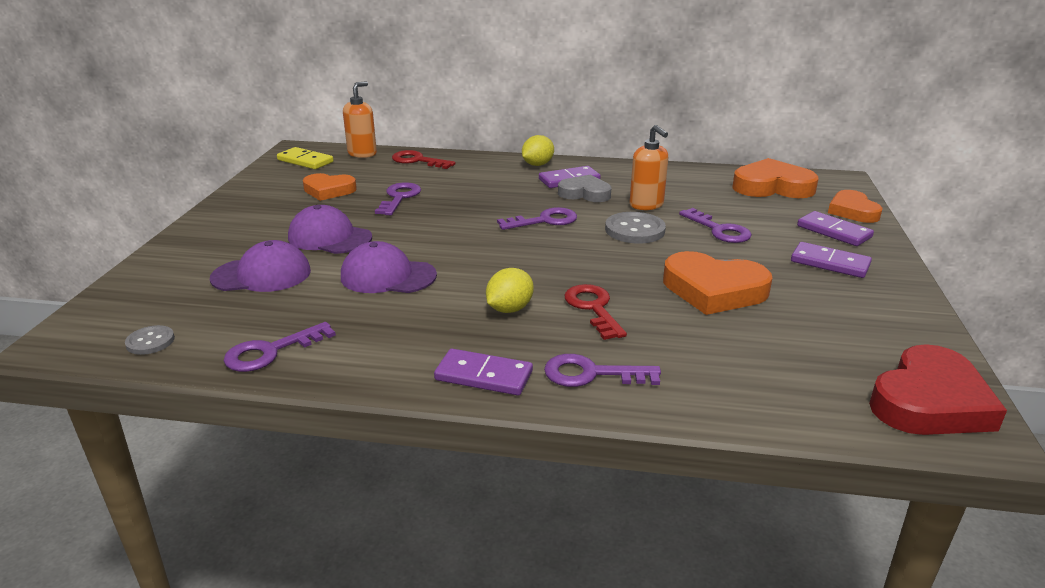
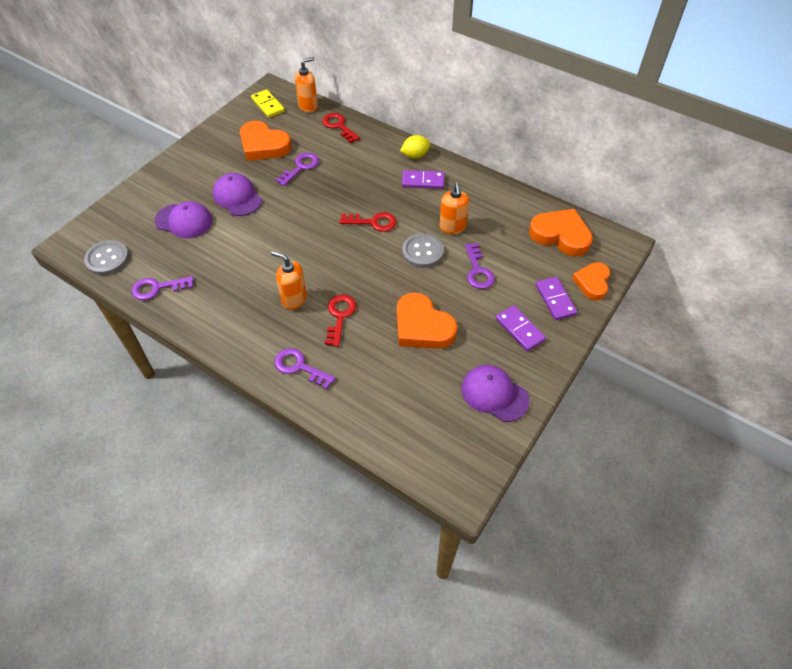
camera: 25 degrees right, 25 degrees up
(150, 341) = (107, 259): grey button -> grey button, size x1.72
(329, 190) = (263, 145): orange heart -> orange heart, size x1.53
(388, 276) = (248, 246): purple cap -> purple cap (494, 394)
(483, 376) = (246, 347): purple domino -> none
(509, 309) = (294, 299): yellow lemon -> orange soap dispenser
(544, 221) = (373, 222): purple key -> red key
(585, 193) = (421, 200): grey heart -> none
(929, 402) = (460, 460): red heart -> none

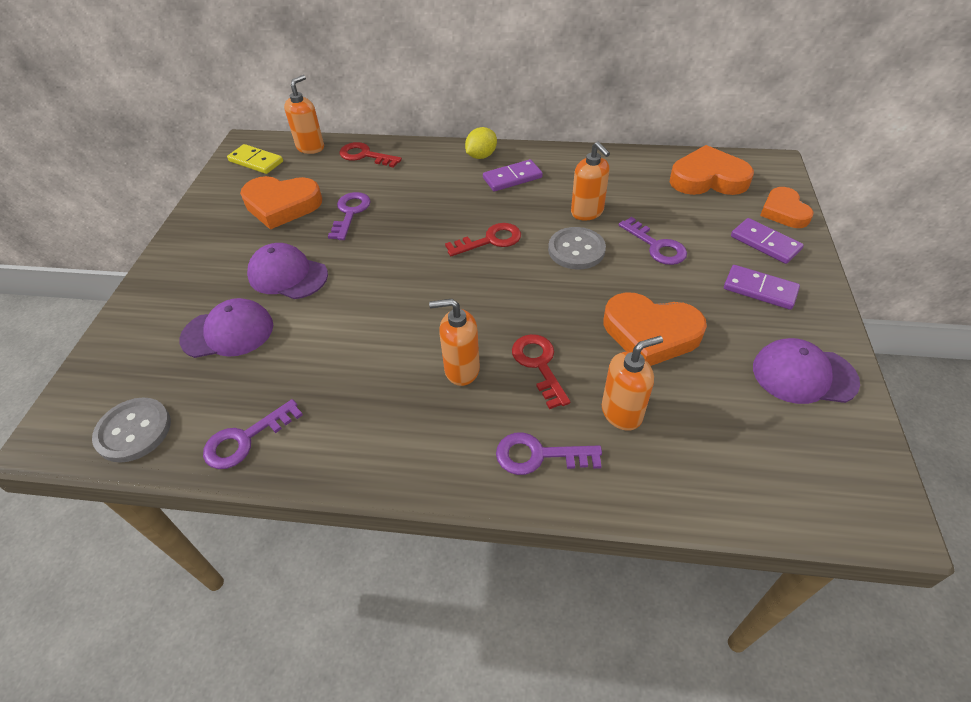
camera: 25 degrees left, 5 degrees down
(364, 365) = (622, 412): none -> orange soap dispenser

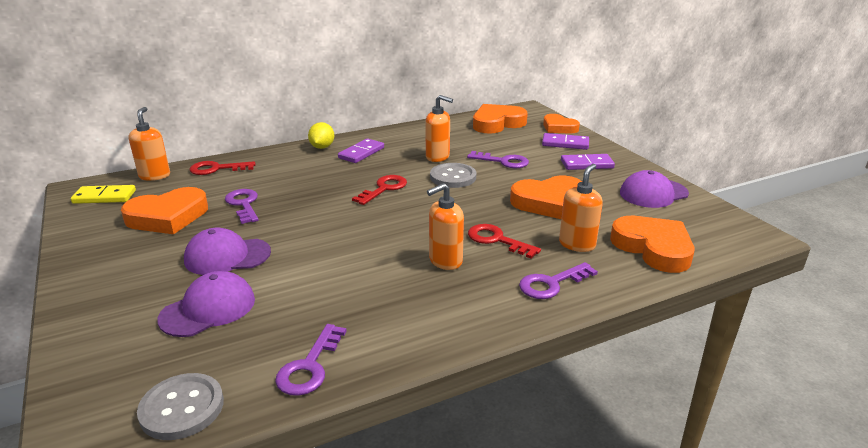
camera: 35 degrees left, 20 degrees down
(710, 463) = (653, 248): none -> orange heart

